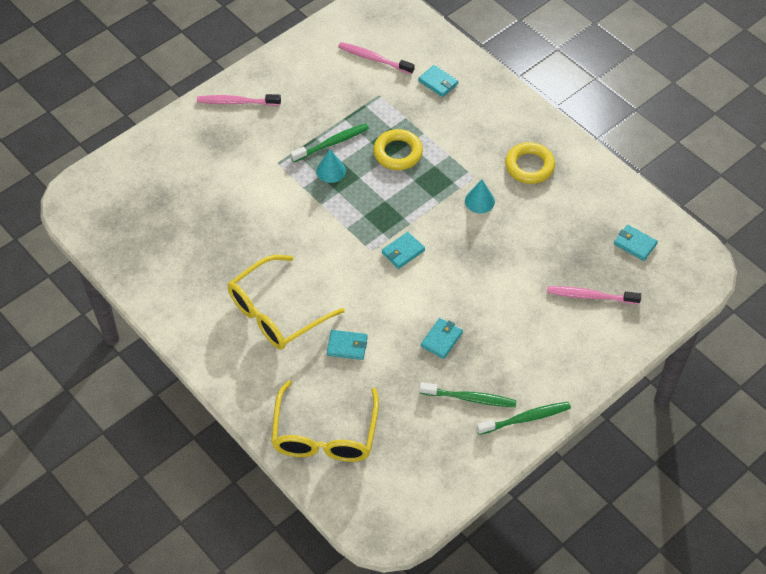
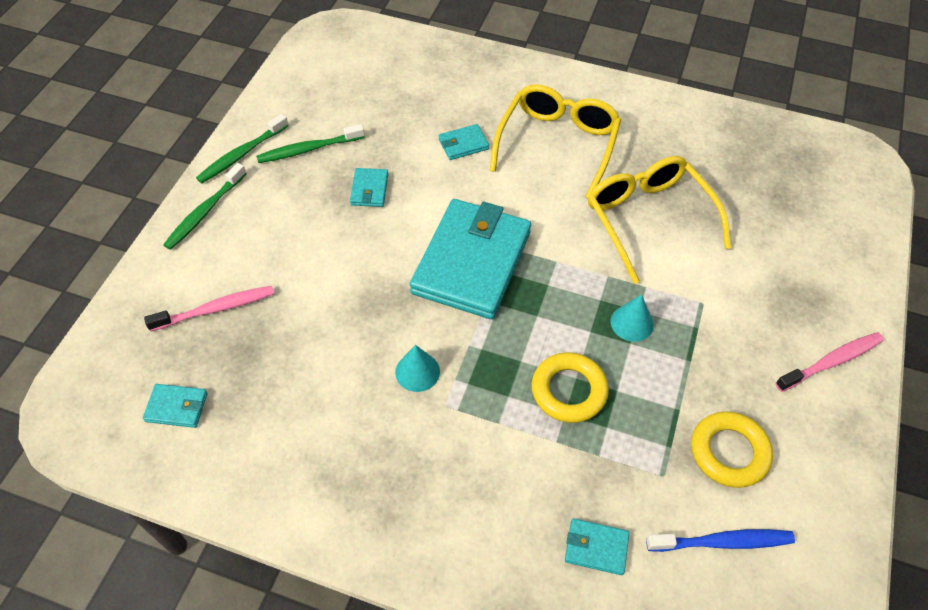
camera: 150 degrees right, 0 degrees up
(325, 435) = (430, 69): yellow glasses -> yellow glasses (648, 219)
(332, 143) = (662, 362): green toothbrush -> green toothbrush (205, 212)
(374, 59) = (723, 542): pink toothbrush -> blue toothbrush
(403, 251) = (471, 262): turquoise wallet -> turquoise wallet, size x2.47
(529, 166) = (376, 461): yellow ring -> yellow ring (729, 452)

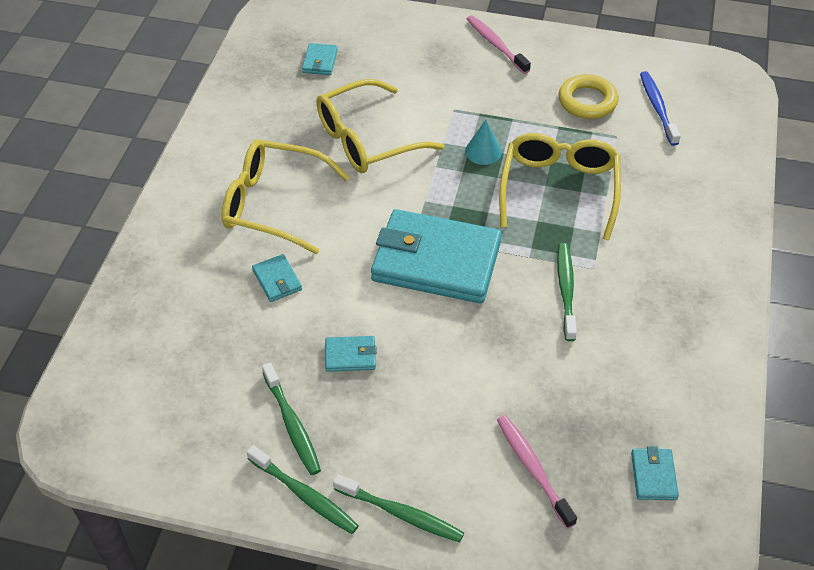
camera: 95 degrees left, 5 degrees down
(417, 371) = (566, 290): turquoise cone -> green toothbrush
(569, 391) = (559, 189): yellow ring -> yellow glasses
(596, 548) = (685, 171): turquoise wallet -> turquoise wallet (320, 61)

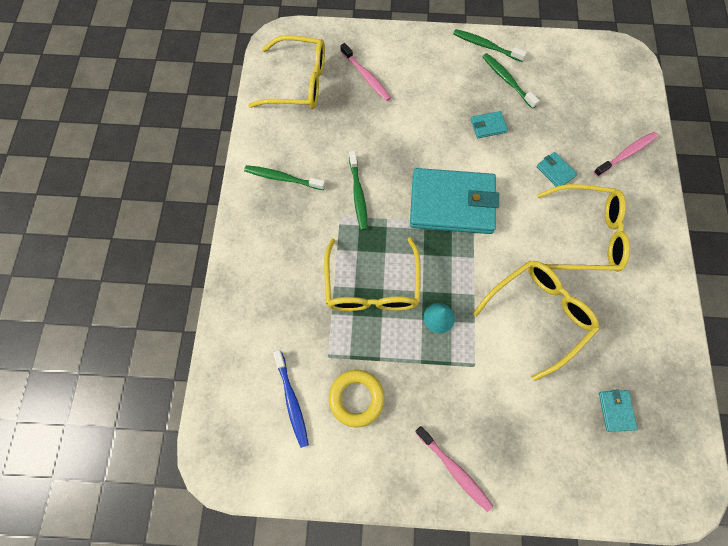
camera: 170 degrees right, 20 degrees up
(165, 288) = (626, 154): none -> pink toothbrush
(401, 514) = (432, 45): green toothbrush -> green toothbrush (282, 178)
(653, 476) = (299, 83): turquoise wallet -> yellow glasses

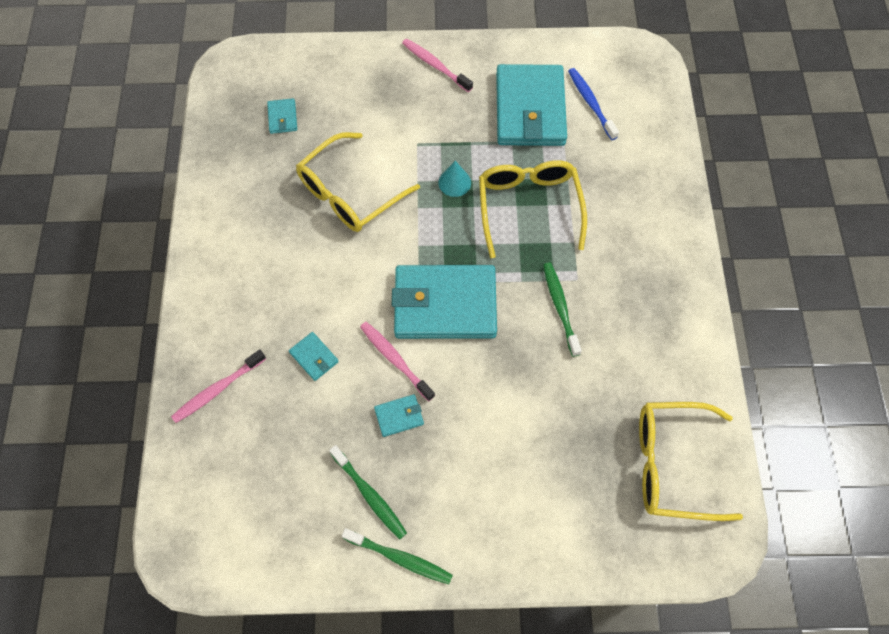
camera: 175 degrees right, 5 degrees down
(282, 178) = (657, 320): green toothbrush -> none
(356, 398) = (530, 109): yellow ring -> turquoise wallet
(366, 76) = (576, 484): pink toothbrush -> pink toothbrush (395, 359)
(585, 235) = (287, 280): yellow glasses -> none

